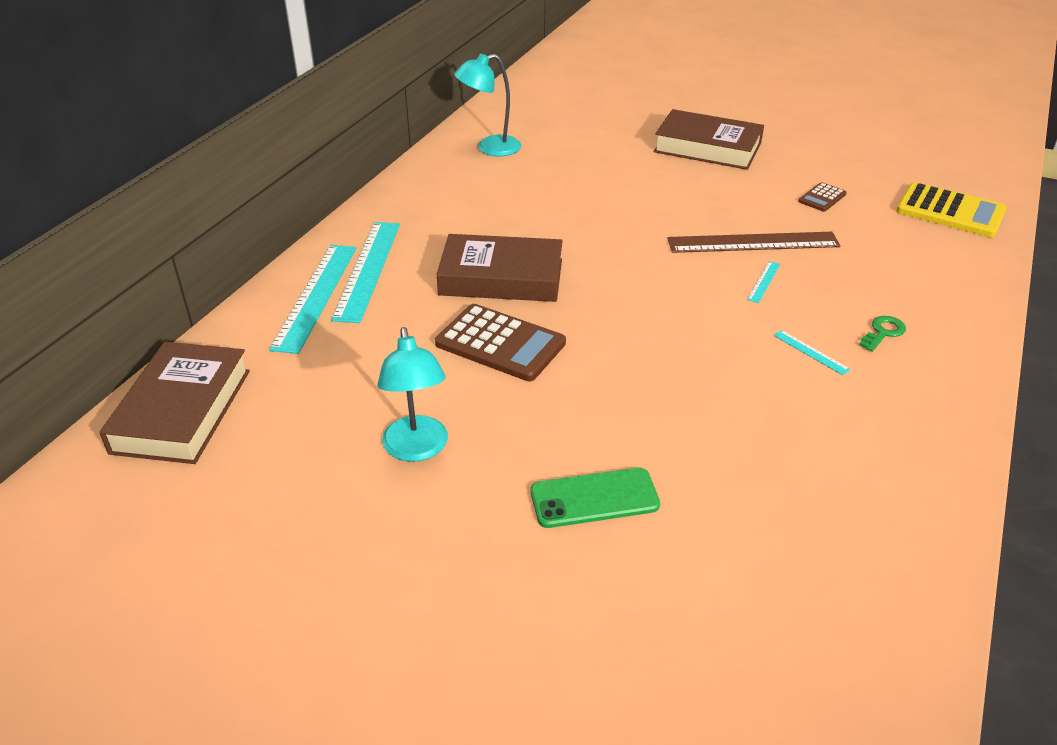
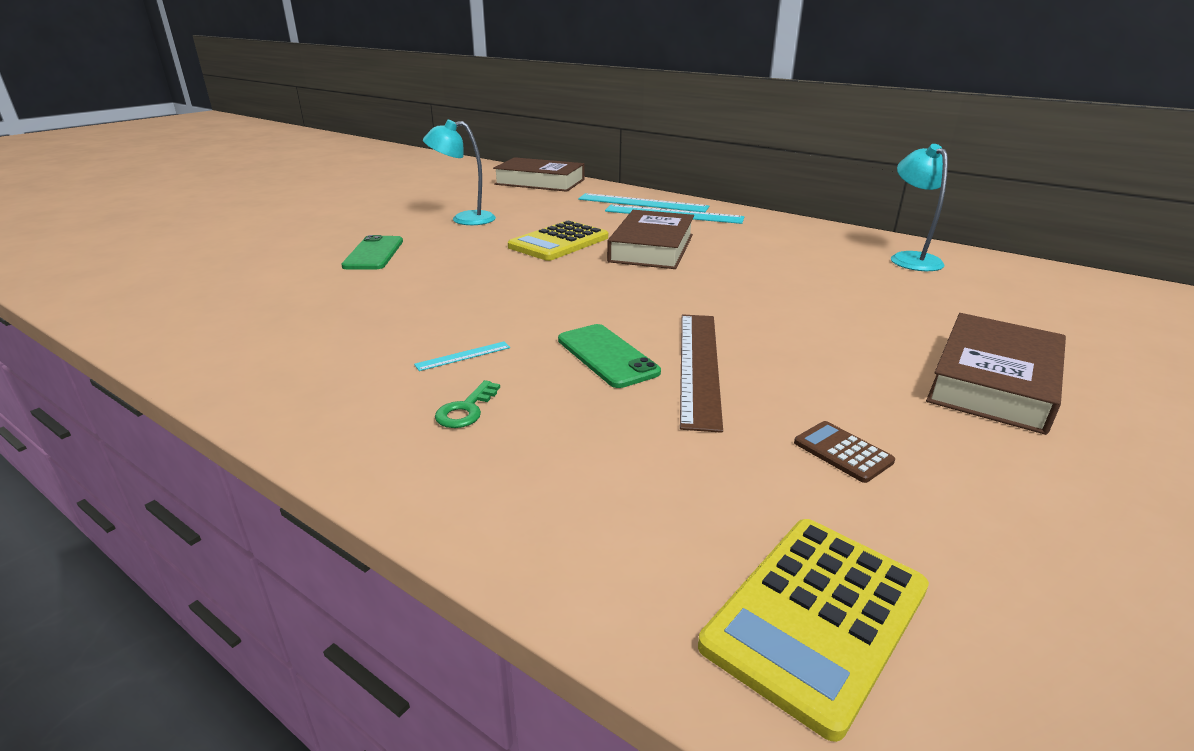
camera: 100 degrees right, 10 degrees down
(500, 343) = (559, 242): brown calculator -> yellow calculator
(763, 282) = (607, 356): turquoise ruler -> green phone
(883, 332) = (466, 410): green key -> green key turned 60 degrees clockwise

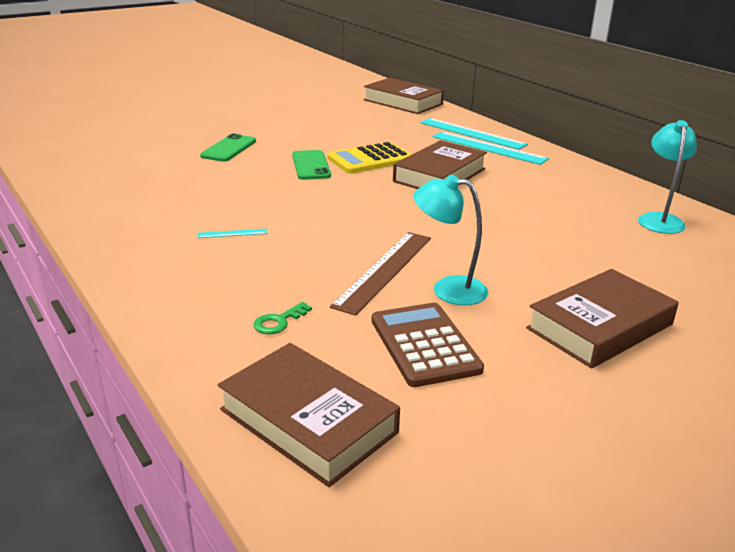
camera: 20 degrees right, 0 degrees up
(464, 219) = (314, 129): turquoise lamp -> turquoise lamp (448, 289)
(466, 410) = (208, 268): green key -> green key (279, 321)
(607, 356) = (327, 251): green phone -> green phone (311, 165)
(816, 617) = (308, 421): yellow calculator -> brown book
(843, 452) = (424, 345): brown calculator -> brown calculator, size x1.99

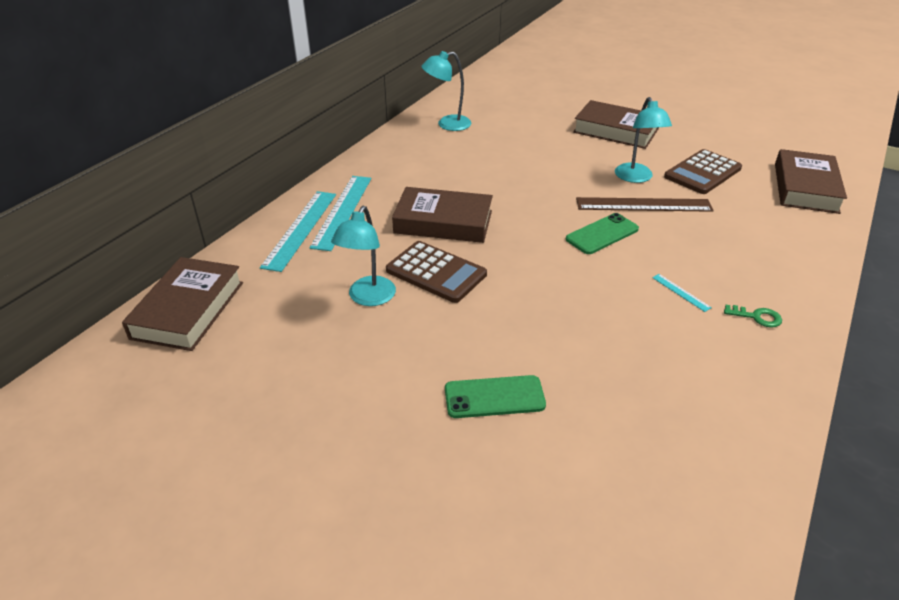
camera: 115 degrees left, 10 degrees up
(279, 321) = (752, 224): green key -> green key (757, 317)
(311, 165) = (489, 306): green phone -> green phone (602, 234)
(363, 138) = (368, 298): none -> turquoise lamp
(370, 159) = (436, 272): yellow calculator -> brown calculator

